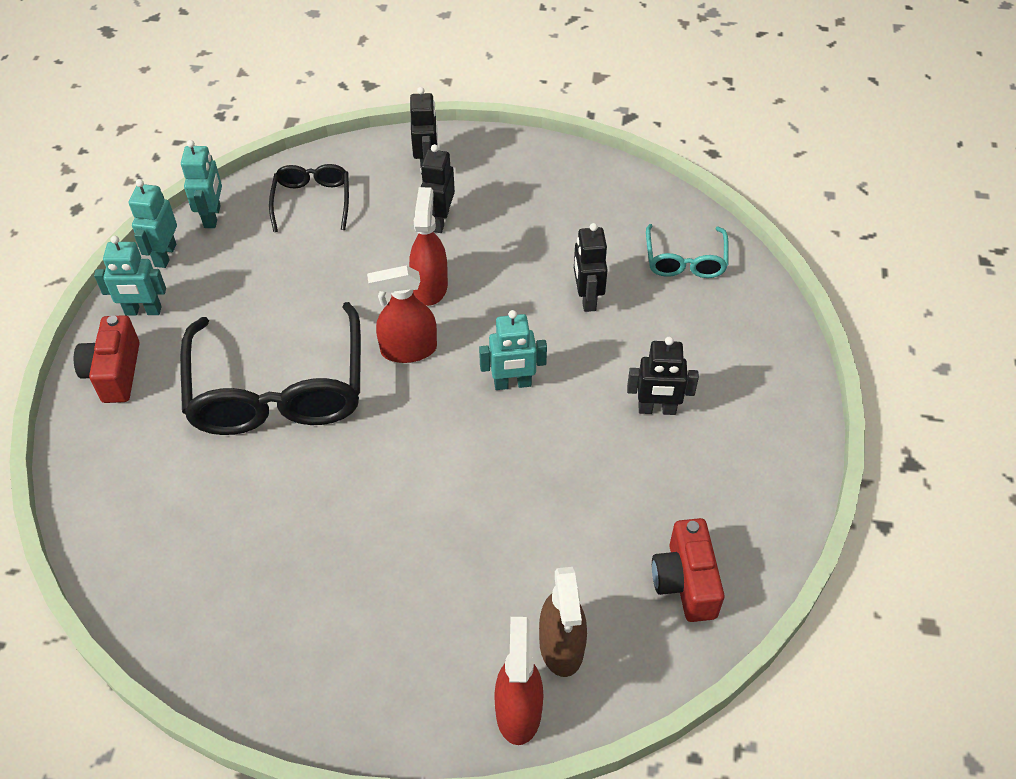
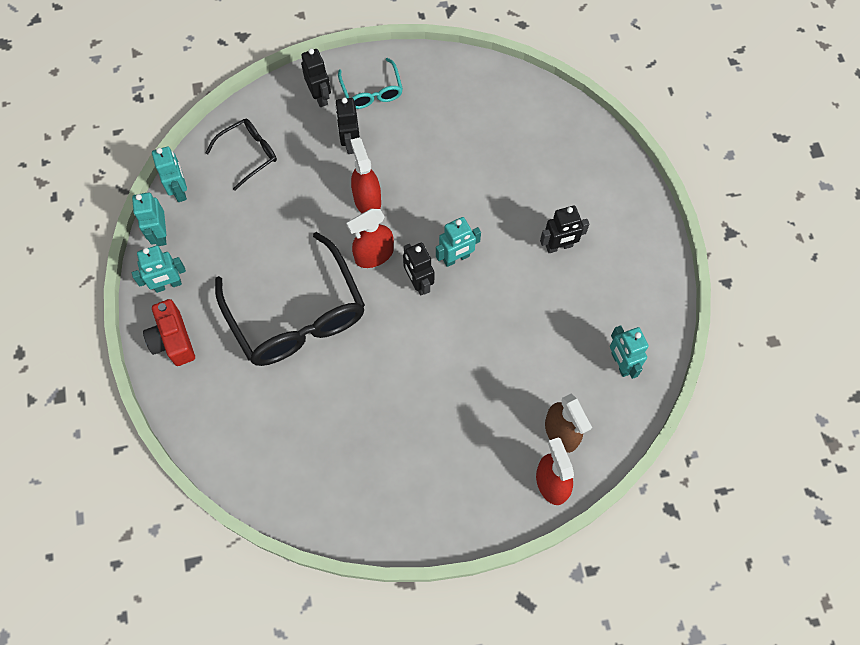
camera: 20 degrees left, 15 degrees up
(312, 201) = (248, 154): black glasses -> black glasses turned 75 degrees clockwise
(587, 298) = (480, 175): black robot -> black robot (418, 283)
(685, 260) = (536, 123): turquoise glasses -> turquoise glasses (372, 91)
(685, 582) = (620, 363): red camera -> turquoise robot

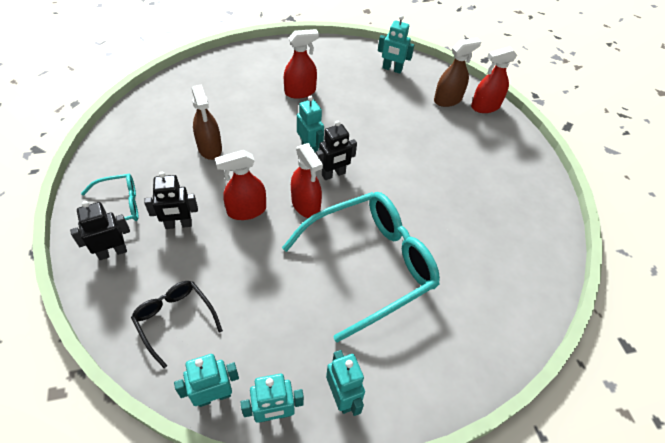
camera: 95 degrees left, 15 degrees down
(173, 340) = (410, 383): red camera -> none
(297, 315) = (370, 265): black glasses -> turquoise glasses
(454, 158) = (210, 148): none -> brown spray bottle
(559, 246) = (300, 92): black robot -> red spray bottle
(620, 363) = (392, 69): turquoise robot -> turquoise robot turned 45 degrees clockwise

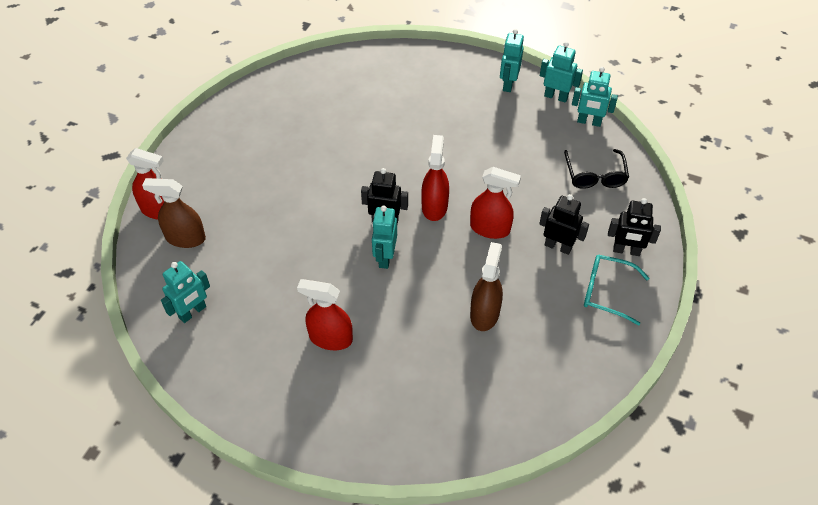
camera: 140 degrees left, 0 degrees up
(370, 265) = (423, 138): turquoise glasses -> none
(392, 69) = (192, 312): turquoise robot -> turquoise robot turned 75 degrees clockwise

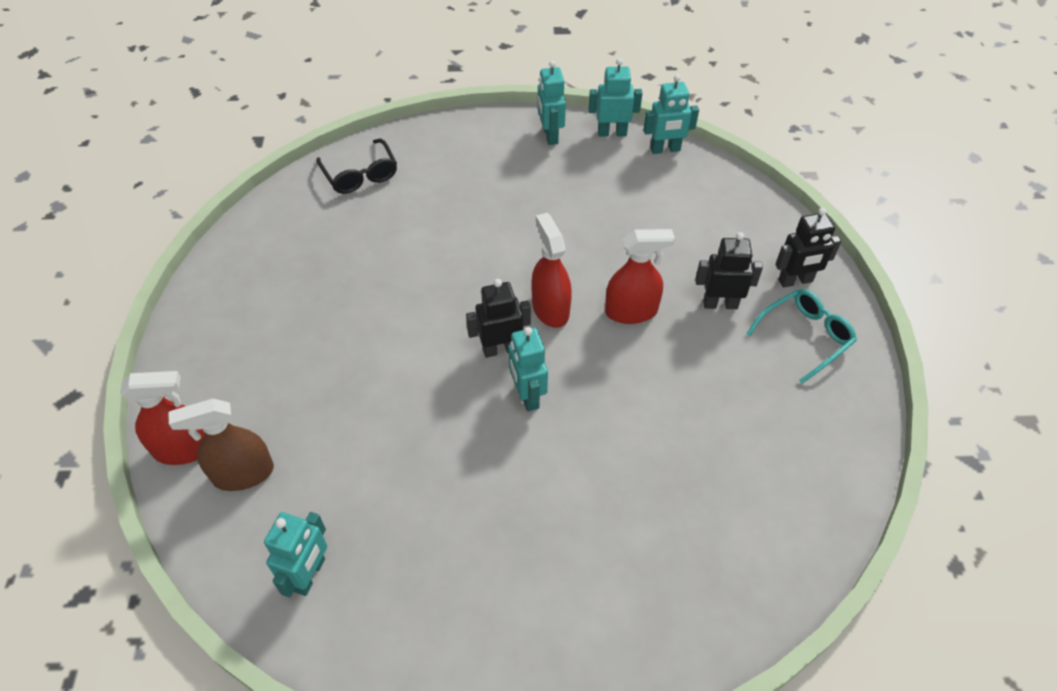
camera: 25 degrees left, 0 degrees up
(330, 338) = (519, 530): red spray bottle -> none
(484, 313) = (688, 418): brown spray bottle -> none
(595, 175) = (709, 207): black glasses -> black glasses (360, 175)
(606, 292) = (805, 337): turquoise glasses -> turquoise glasses turned 150 degrees clockwise

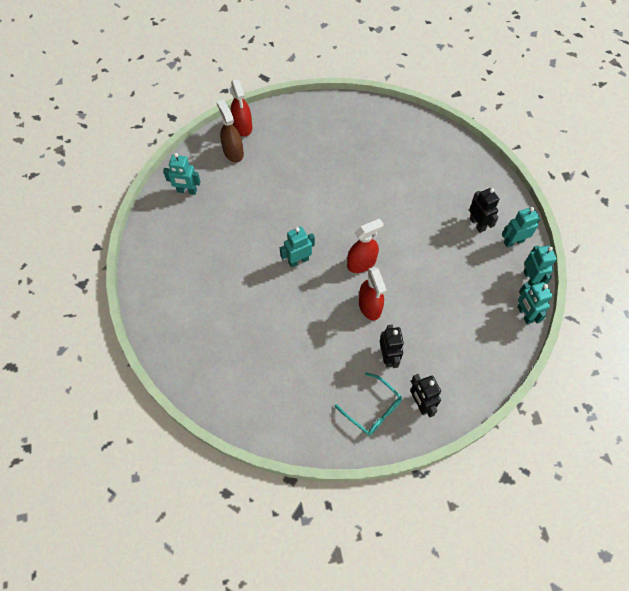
camera: 80 degrees right, 10 degrees up
(360, 175) = (441, 148): black glasses -> none
(500, 349) = (327, 243): black robot -> black robot (477, 224)

